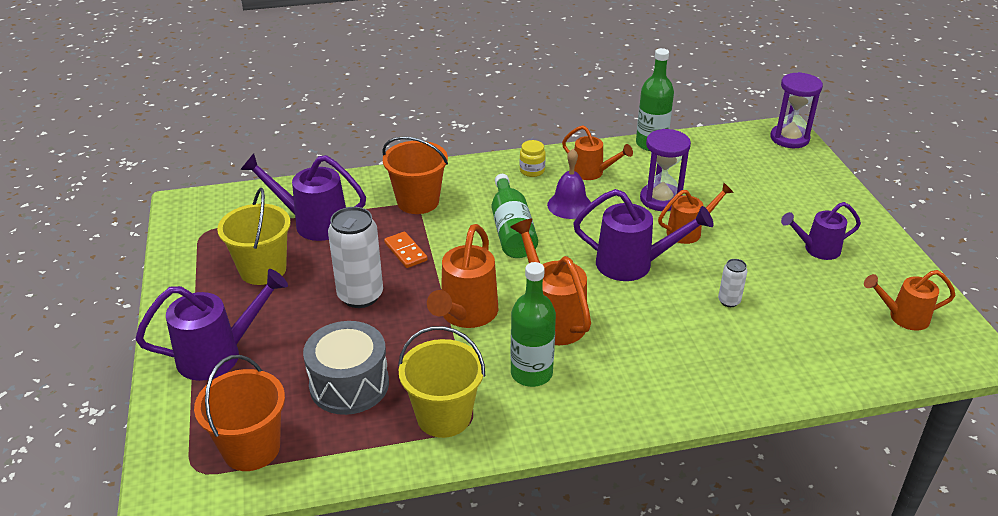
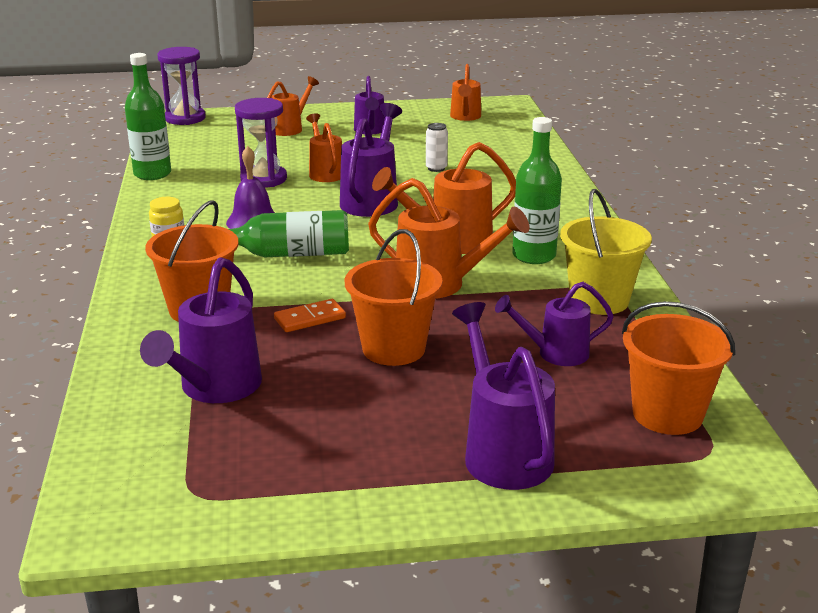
camera: 85 degrees left, 10 degrees down
(263, 270) = (318, 427): yellow bucket -> none
(349, 384) = (556, 353): grey drum -> purple watering can
(360, 296) = (394, 349): white can -> orange bucket
(592, 173) = (193, 206): orange watering can -> orange watering can (289, 128)

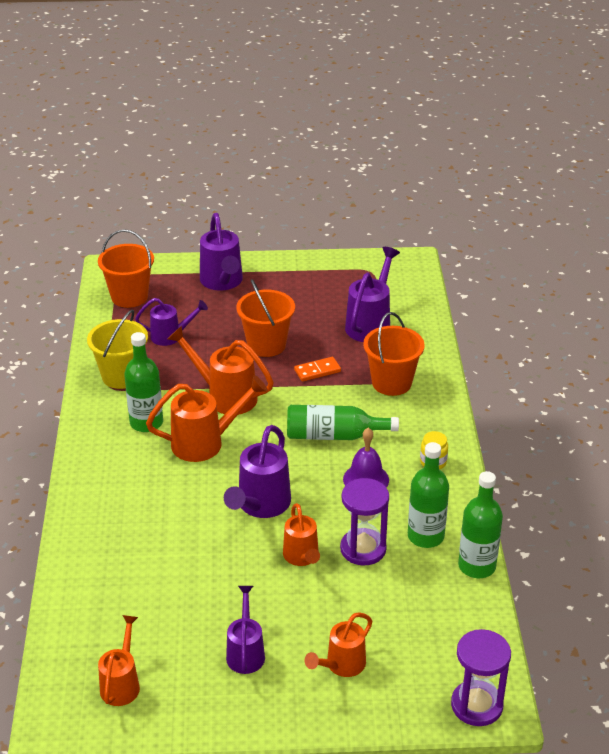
camera: 175 degrees left, 10 degrees up
(197, 188) = (425, 536): none -> green bottle
(436, 168) = (188, 559): white can -> none

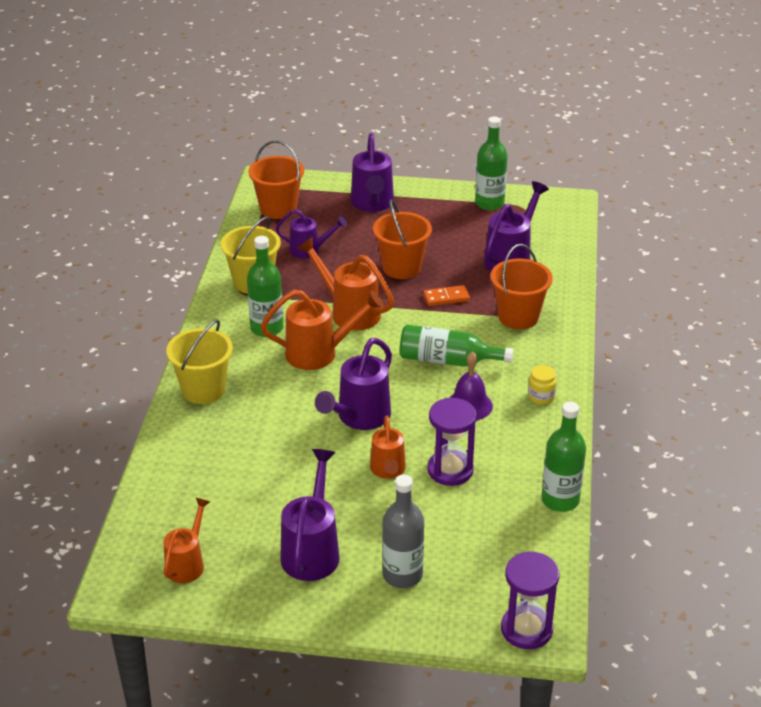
camera: 10 degrees right, 0 degrees up
(96, 495) = (203, 390): none -> yellow bucket
(245, 652) = (312, 551): purple watering can -> purple watering can, size x1.54
(342, 665) = (402, 575): orange watering can -> grey bottle
(425, 536) = (515, 466): green bottle -> green bottle (489, 203)

